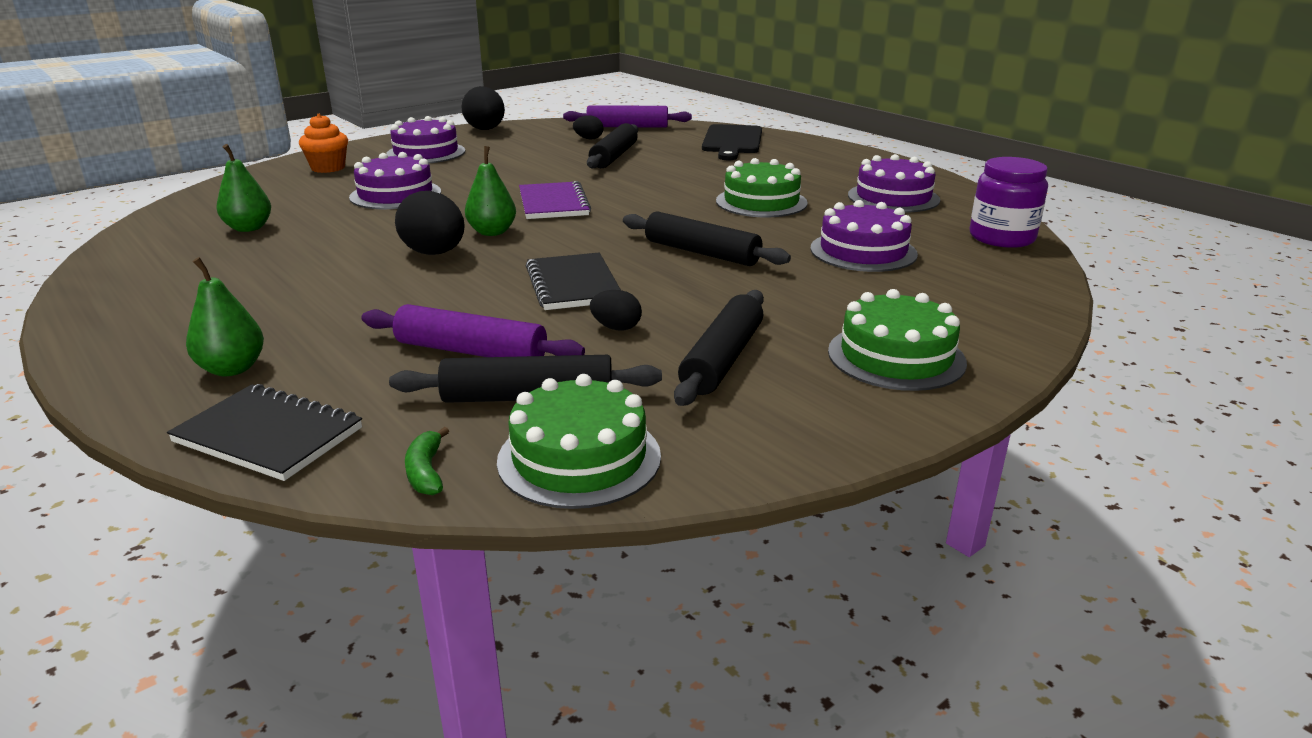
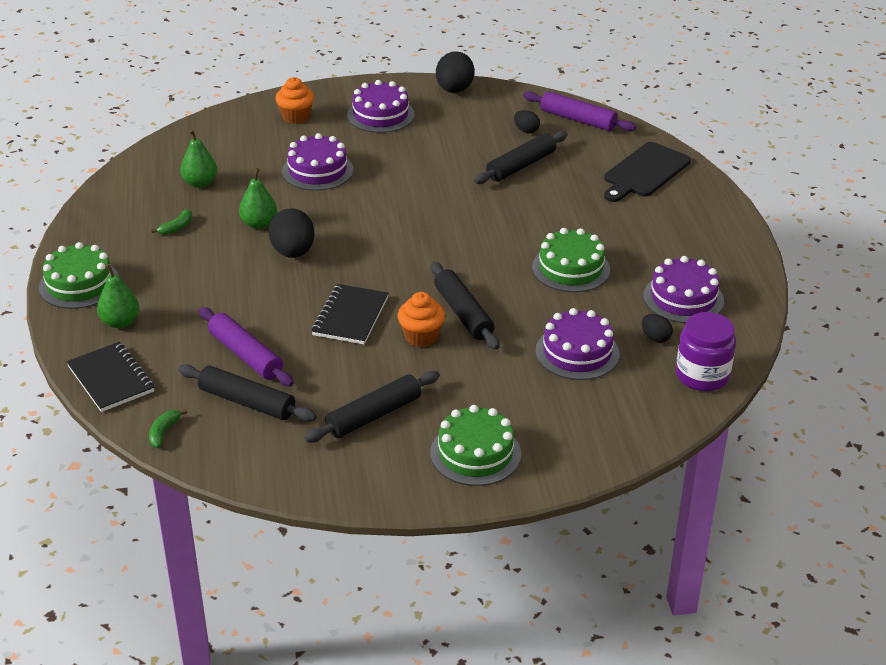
camera: 30 degrees right, 10 degrees up
(247, 266) = (176, 227): none -> green banana
(492, 232) = (346, 241): green pear -> green pear (259, 224)
(553, 203) = (416, 219): purple notebook -> none
(579, 458) = (237, 453): green cake -> green cake (79, 284)
(616, 328) = (340, 366): black egg -> black egg (655, 338)
(681, 280) = (421, 336): none -> orange cupcake

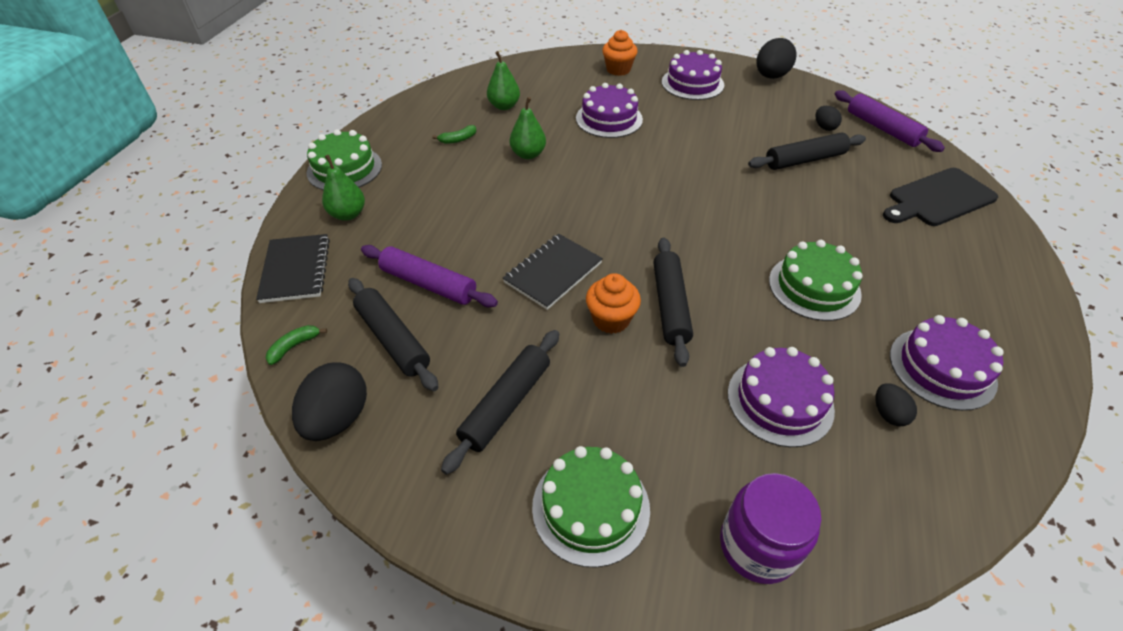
camera: 25 degrees right, 10 degrees up
(246, 355) = (429, 284): purple rolling pin -> purple rolling pin turned 45 degrees counterclockwise
(293, 252) = (540, 189): black egg -> black egg (338, 418)
(374, 415) = (506, 404): black rolling pin -> black rolling pin turned 45 degrees counterclockwise
(702, 375) = (937, 496): purple jar -> purple jar (758, 546)

